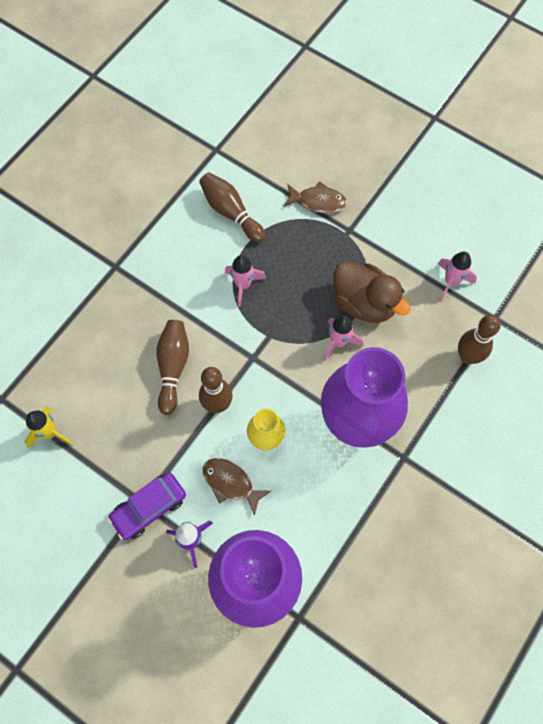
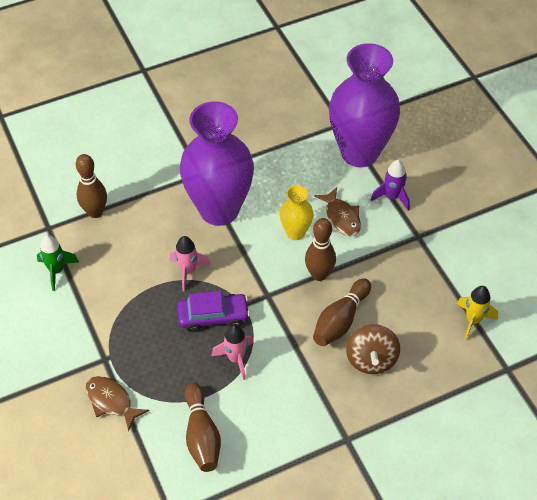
camera: 150 degrees left, 15 degrees down
(127, 344) = (371, 359): none -> brown spinning top
(149, 507) = (414, 230): purple car -> purple car (213, 316)
(364, 303) = (142, 290): brown duck -> none
(451, 282) = (57, 271): pink rocket -> green rocket

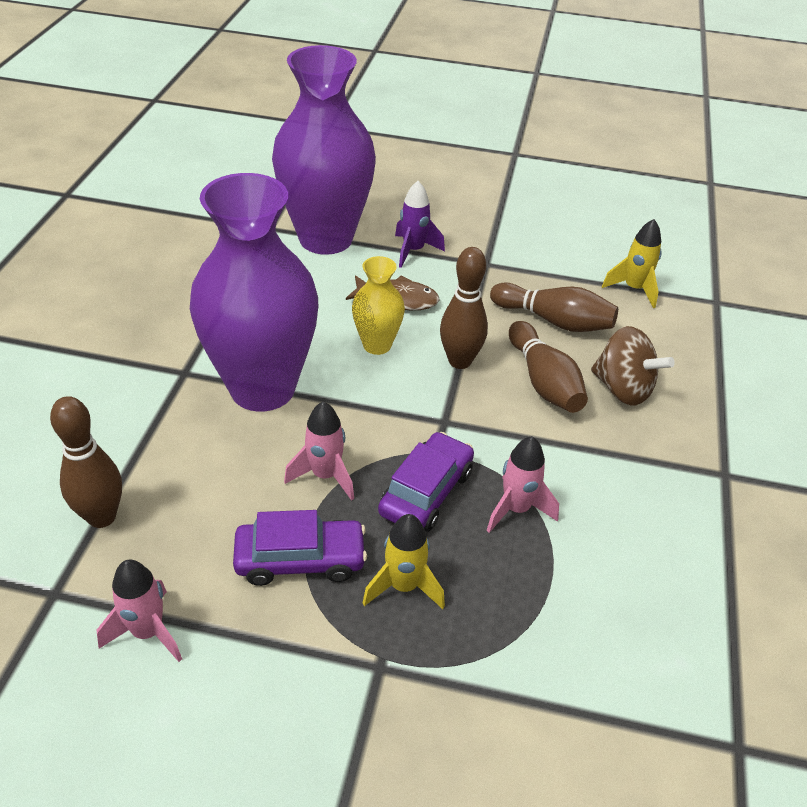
camera: 55 degrees left, 10 degrees down
(57, 271) = (148, 632): green rocket -> pink rocket
(111, 401) = (467, 706): brown fish -> none
(133, 295) = (300, 559): none -> purple car
(152, 342) = (404, 586): none -> yellow rocket
(201, 435) = (616, 622): brown bowling pin -> brown bowling pin (554, 321)

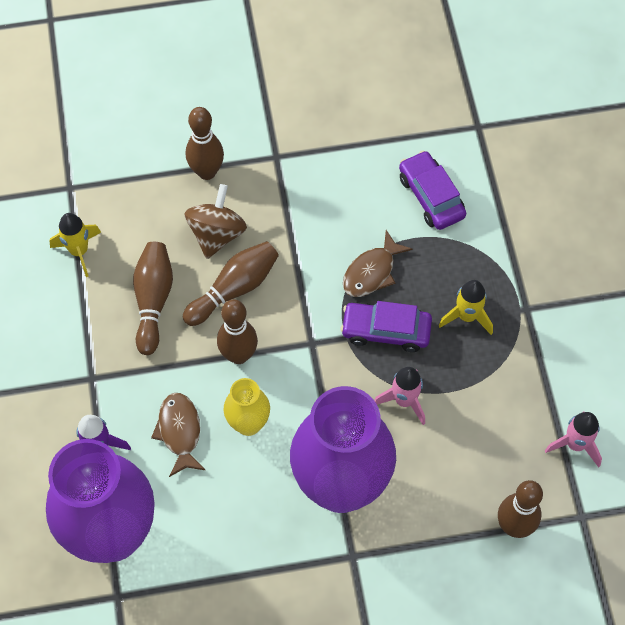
camera: 110 degrees left, 20 degrees up
(300, 559) = (480, 384): purple car -> purple car (431, 196)
(516, 509) = (372, 272): pink rocket -> brown fish
(714, 405) = (207, 172): none -> brown bowling pin

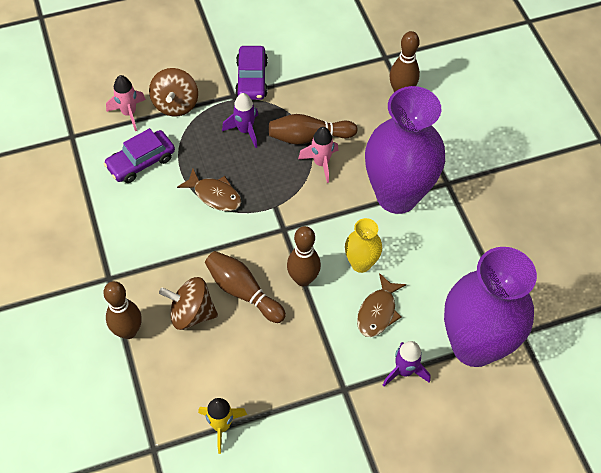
camera: 100 degrees left, 5 degrees down
(153, 301) = (263, 353): brown bowling pin -> brown bowling pin (309, 137)
(179, 432) = (378, 312): brown fish -> brown fish turned 45 degrees counterclockwise
(386, 331) = (265, 180): purple car -> purple car (252, 79)
(467, 316) = (245, 130): yellow rocket -> purple rocket
(517, 240) = (175, 104): none -> brown spinning top
(575, 444) = (334, 63): pink rocket -> pink rocket (129, 113)

